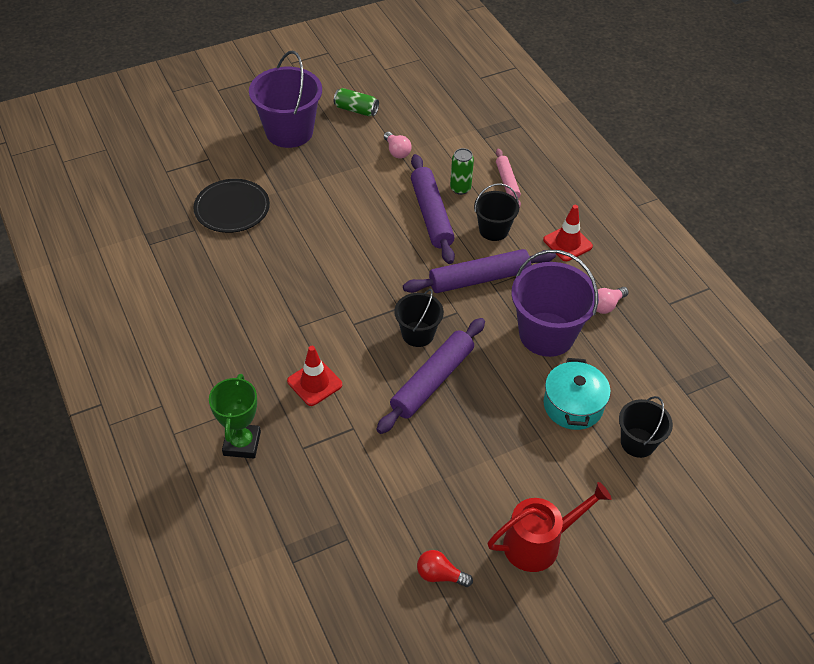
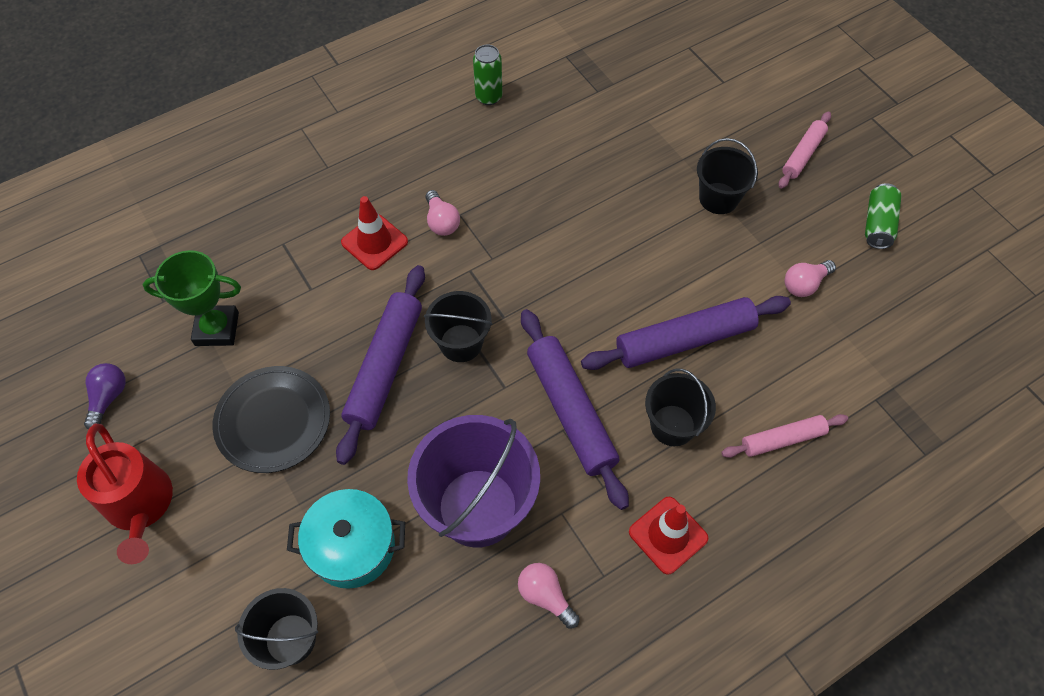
camera: 85 degrees right, 10 degrees up
(232, 208) = (641, 119): black plate -> black plate (273, 421)
(242, 443) = (288, 188): green trophy -> green trophy (217, 329)
(289, 132) = (802, 154): purple bucket -> pink rolling pin
(303, 338) = (441, 222): none -> pink light bulb
(317, 179) = (718, 198): none -> black bucket
(432, 381) = (384, 367): purple rolling pin -> purple rolling pin turned 75 degrees clockwise
(440, 575) = (108, 398): red light bulb -> purple light bulb
(460, 188) = (749, 374): green can -> green can (488, 97)

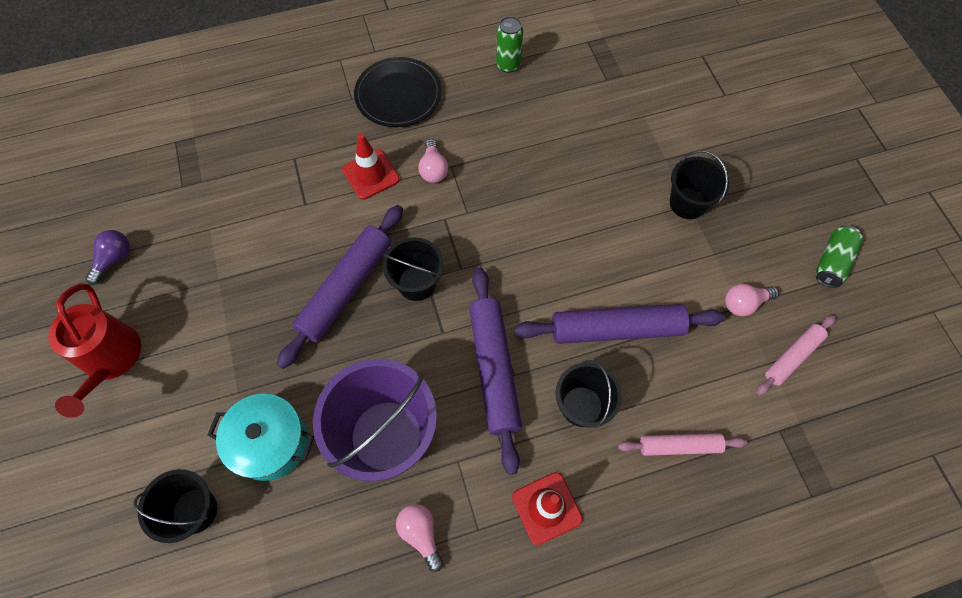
camera: 15 degrees right, 5 degrees up
(217, 329) = (218, 220): green trophy -> none
(273, 421) = (239, 313): black plate -> black plate (398, 95)
(802, 154) = (779, 179): pink rolling pin -> pink rolling pin (792, 357)

